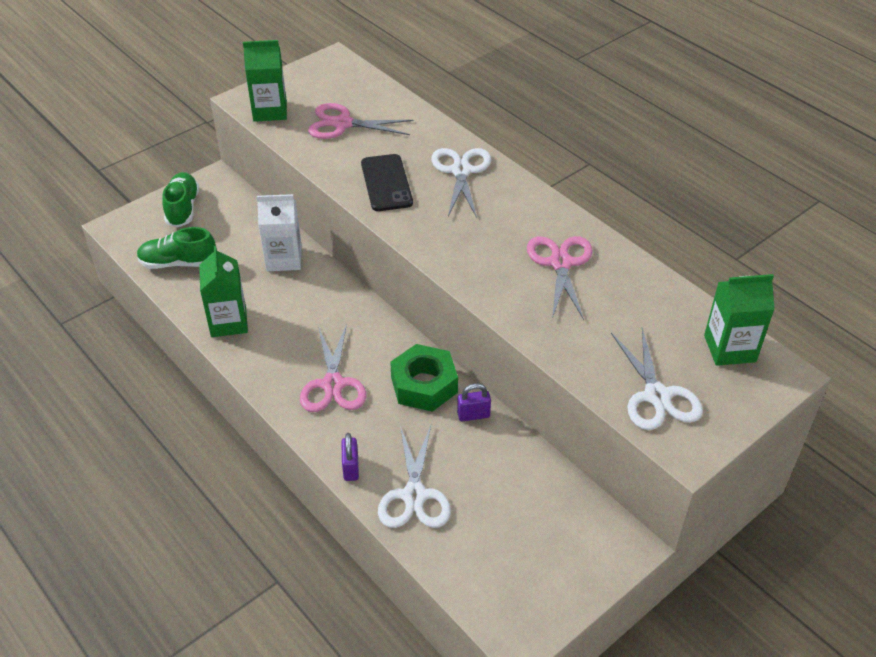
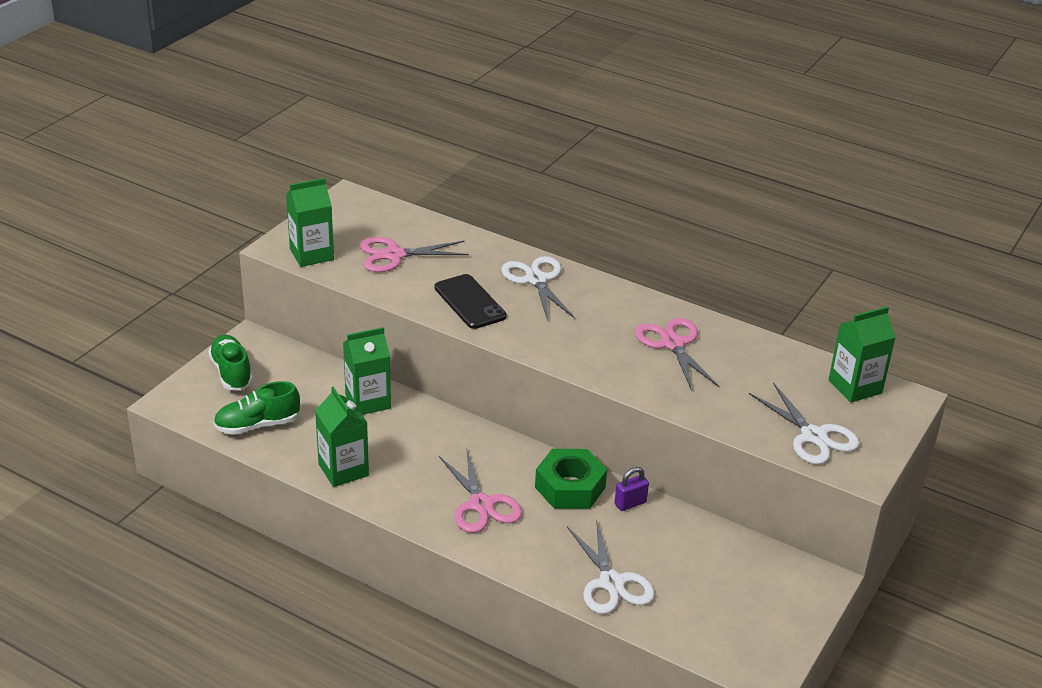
camera: 20 degrees left, 10 degrees down
(284, 259) = (368, 401): white carton -> green carton
(351, 468) = (539, 573): purple padlock -> none

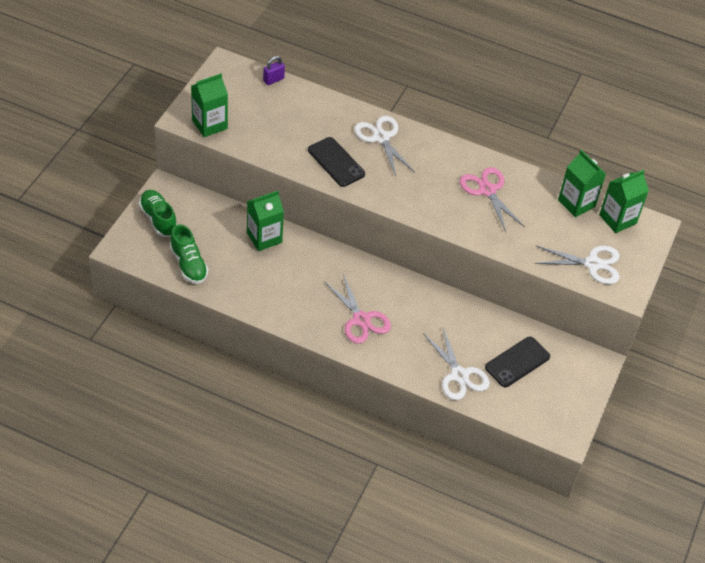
camera: 10 degrees left, 15 degrees up
(257, 425) = (188, 264): green shoe -> green shoe turned 90 degrees counterclockwise
(343, 470) = (259, 298): green carton -> green carton (576, 203)
(394, 255) = (271, 121): pink scissors -> none
(570, 487) = (420, 300): green nut -> none
(630, 503) = (464, 310): purple padlock -> purple padlock (273, 80)
(700, 572) = (517, 362): none -> black phone
(813, 436) = (592, 264): white scissors -> white scissors turned 45 degrees counterclockwise

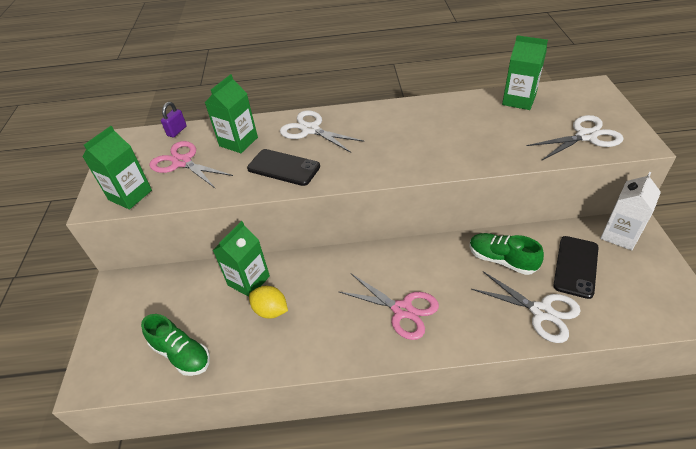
camera: 20 degrees left, 5 degrees down
(158, 219) = (123, 322): green shoe -> green shoe (502, 260)
(267, 268) = (271, 310): none -> yellow lemon
(487, 190) = (439, 125): pink scissors -> pink scissors (182, 162)
(577, 360) = (619, 235): none -> white carton
(617, 219) = (562, 95): green carton -> green carton (238, 142)

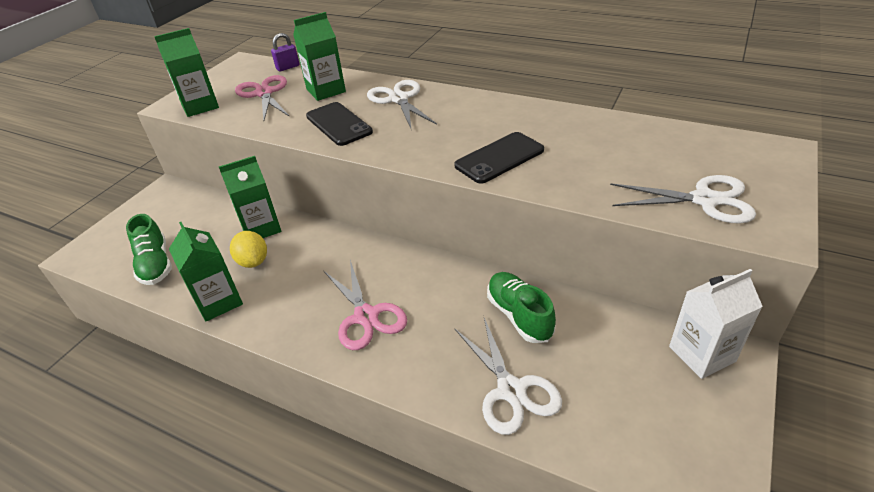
camera: 30 degrees right, 5 degrees down
(519, 100) = (658, 135): green carton -> green carton (218, 301)
(576, 266) = (604, 363): black phone -> black phone (499, 158)

